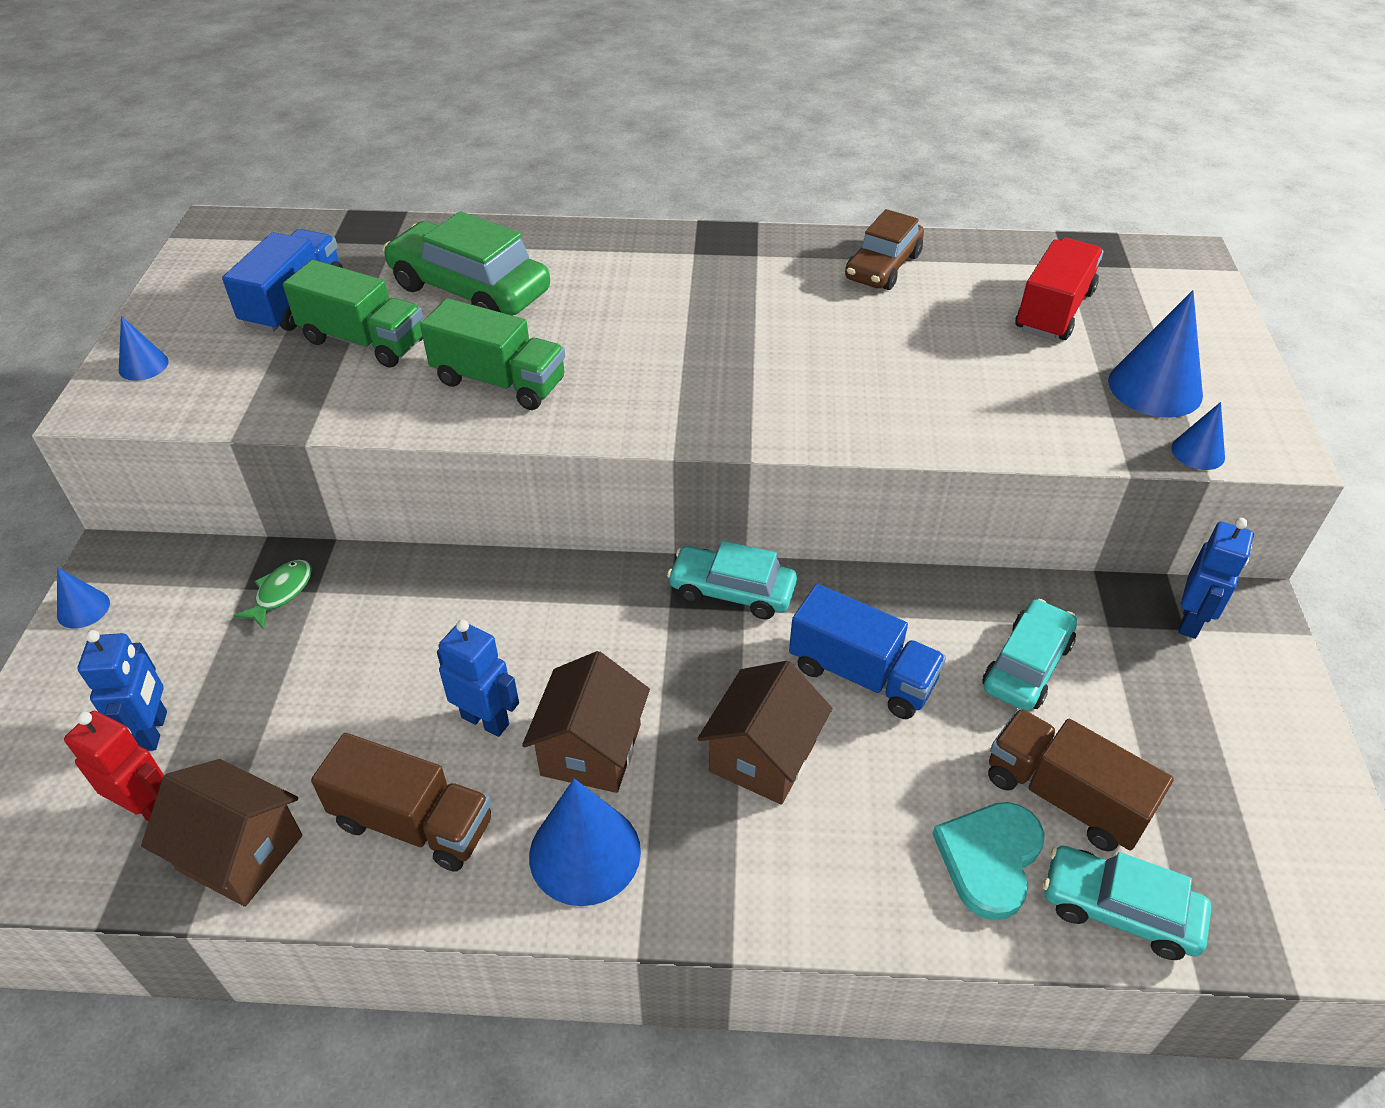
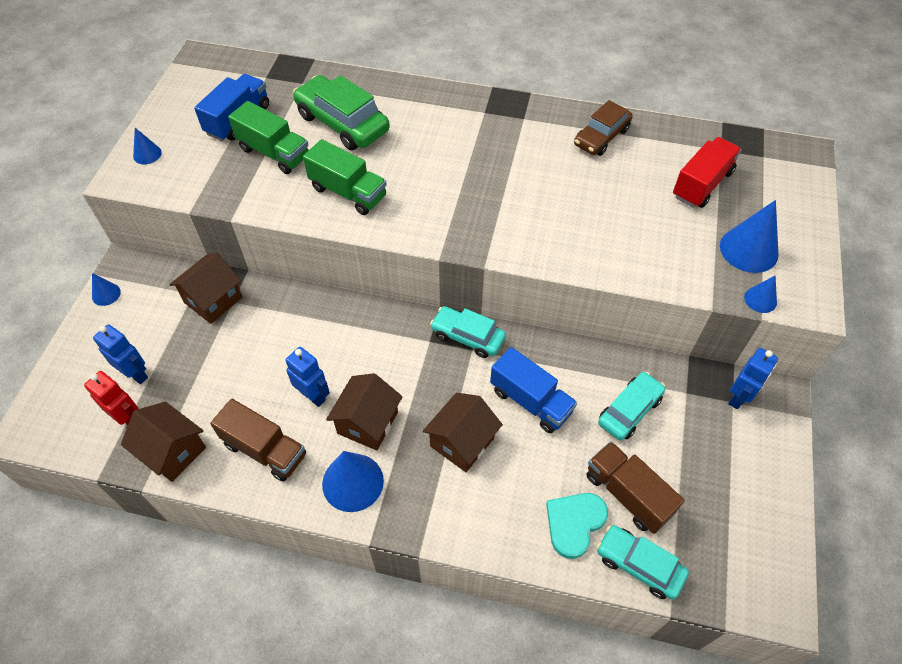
camera: 10 degrees right, 10 degrees up
(153, 731) = (136, 374): blue robot -> blue robot turned 60 degrees counterclockwise
(281, 593) = (213, 300): green fish -> brown house

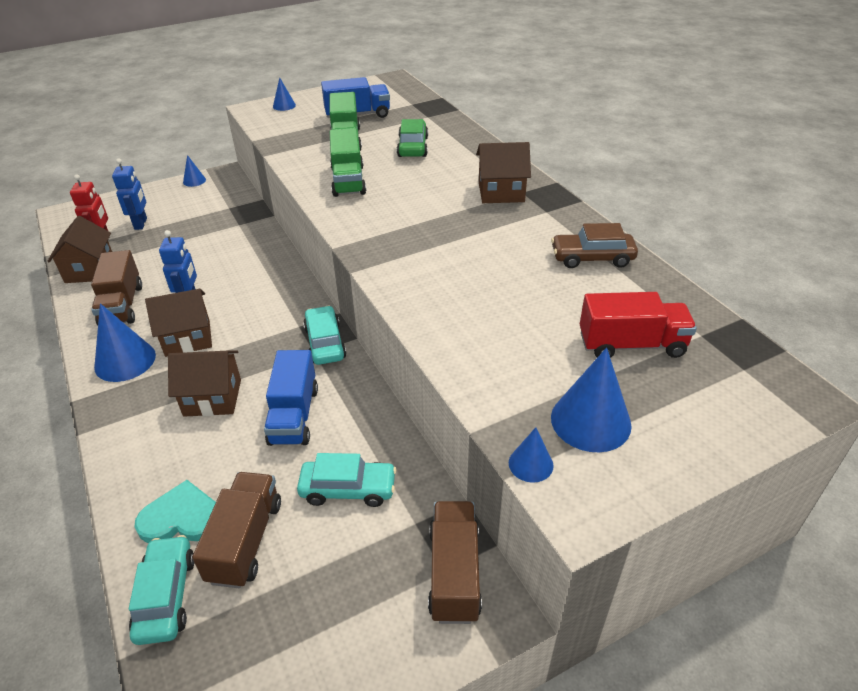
camera: 50 degrees right, 15 degrees down
(213, 300) = (232, 217): brown house -> brown house (501, 192)
(342, 123) = (412, 147): green car -> green car, size x0.66
(738, 397) = (454, 573): blue robot -> brown truck

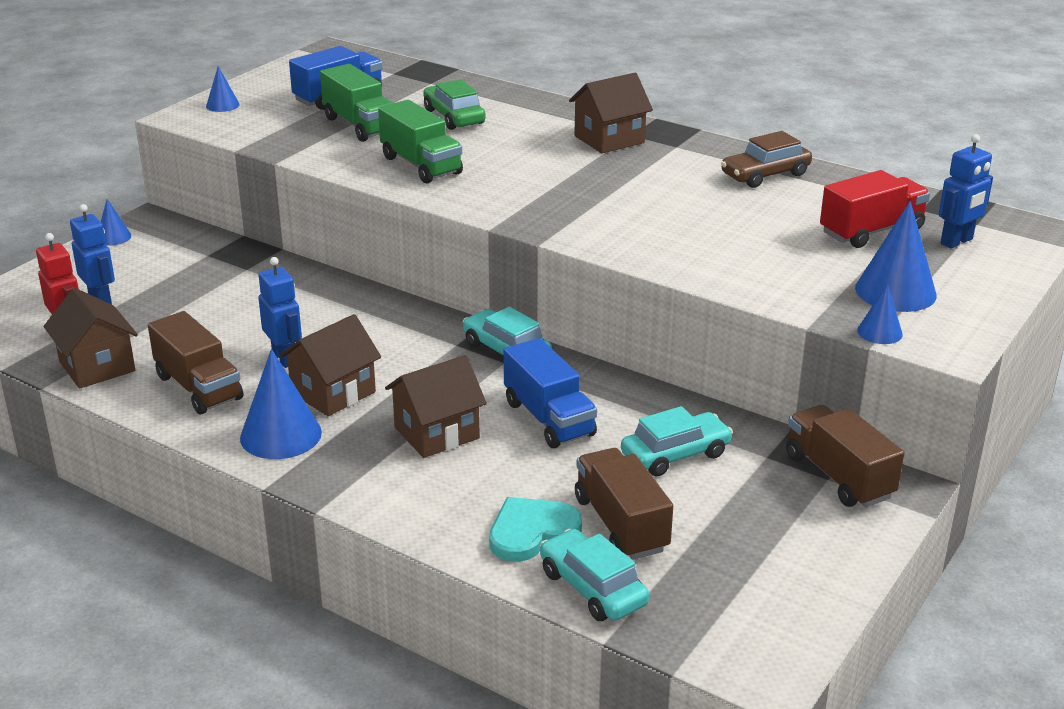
camera: 30 degrees left, 10 degrees down
(704, 383) = (957, 242): none -> blue robot

